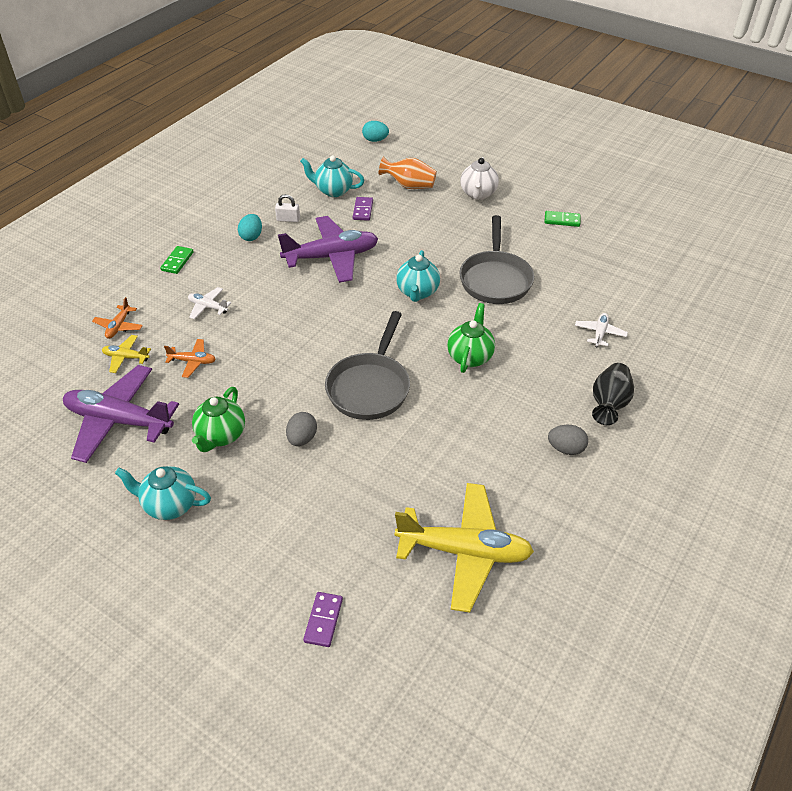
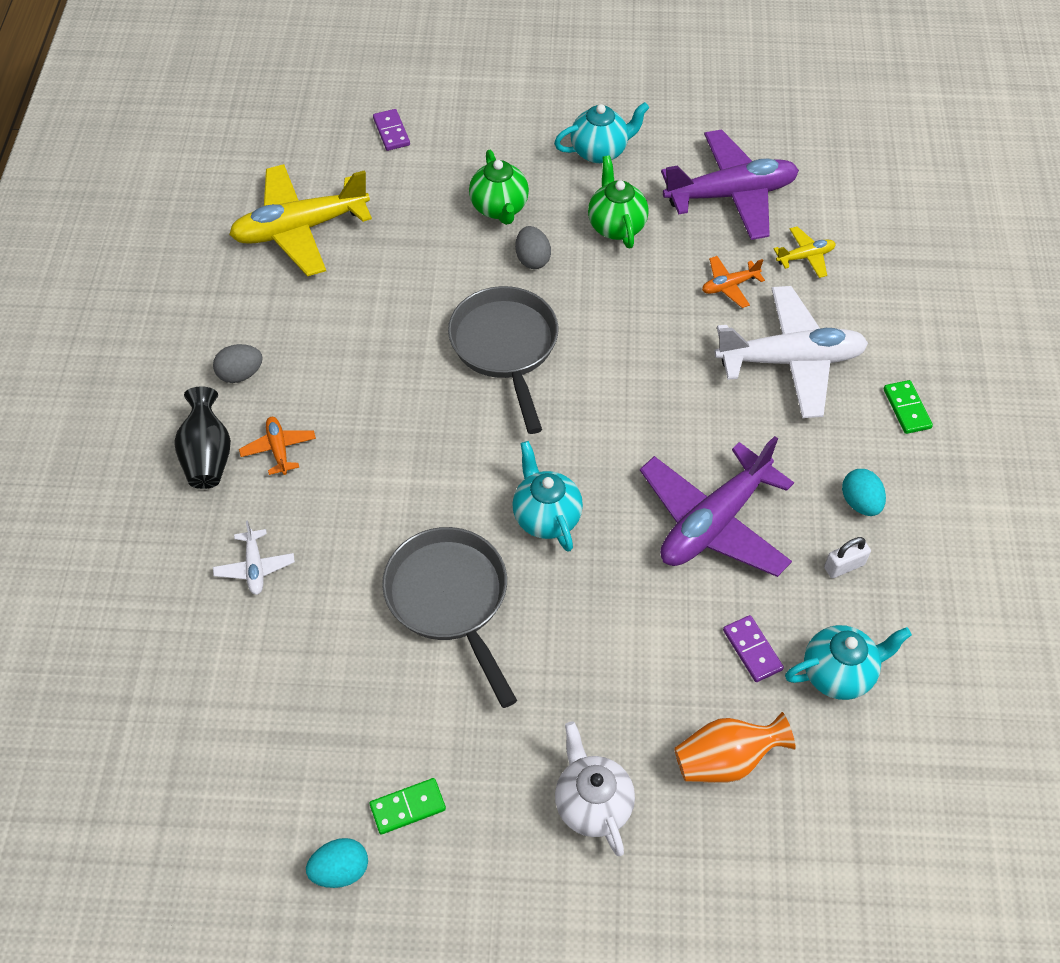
camera: 150 degrees right, 10 degrees up
(119, 326) = (859, 287): orange plane -> orange plane (279, 449)
(208, 307) = (790, 361): white plane -> white plane, size x2.24
(375, 140) = (895, 876): turquoise egg -> turquoise egg (340, 870)
(470, 356) = (412, 444): green teapot -> green teapot (499, 208)

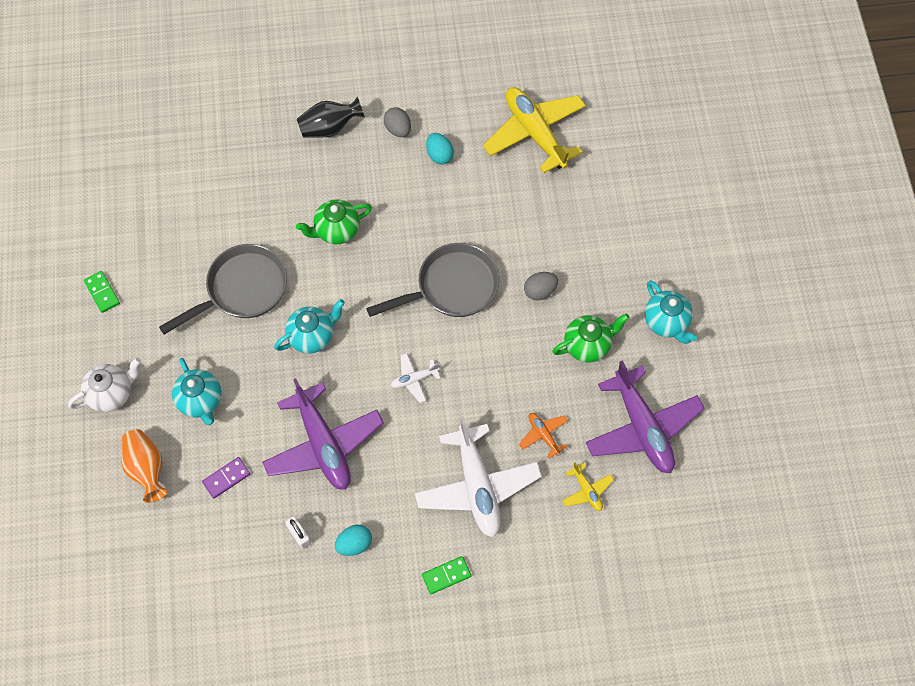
camera: 80 degrees right, 10 degrees up
(255, 567) = (251, 174): white plane -> white plane (414, 379)
(279, 449) = (341, 166): orange plane -> none
(340, 870) = (62, 265): turquoise egg -> turquoise egg (439, 155)
(391, 132) = (649, 170): purple domino -> none
(499, 208) = (586, 260): green teapot -> green teapot (336, 230)
(714, 522) = (323, 444): purple plane -> purple plane turned 150 degrees counterclockwise
(838, 673) = (215, 535): turquoise teapot -> turquoise teapot (201, 401)

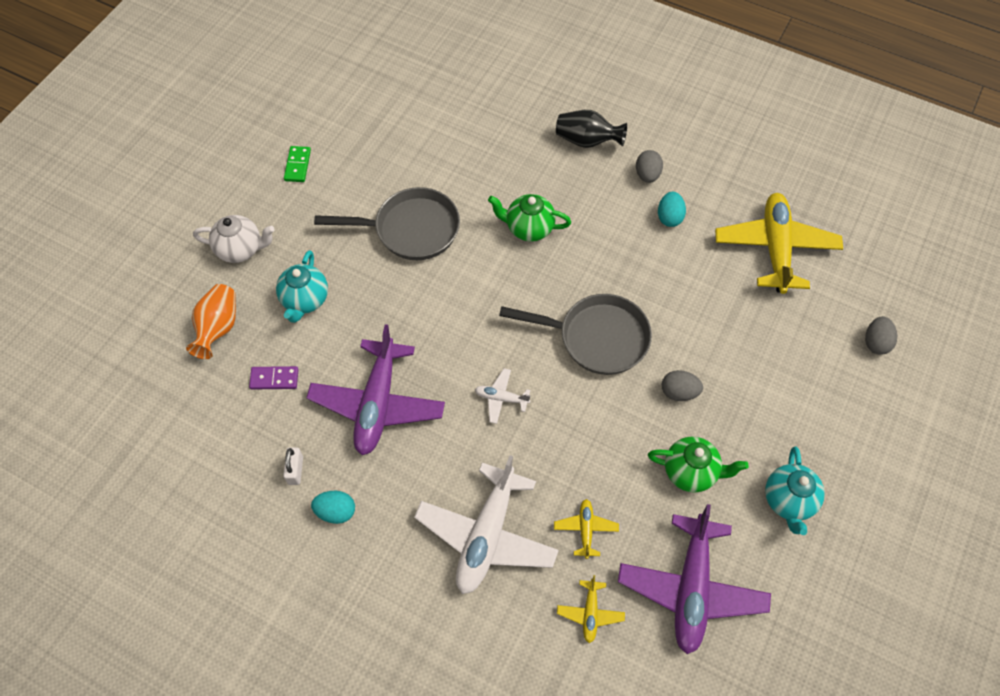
camera: 35 degrees right, 5 degrees down
(312, 336) = (440, 304): turquoise teapot -> none
(446, 575) = (395, 600): green domino -> none
(543, 435) = (585, 529): orange plane -> yellow plane
(652, 165) = (876, 342): none -> grey egg

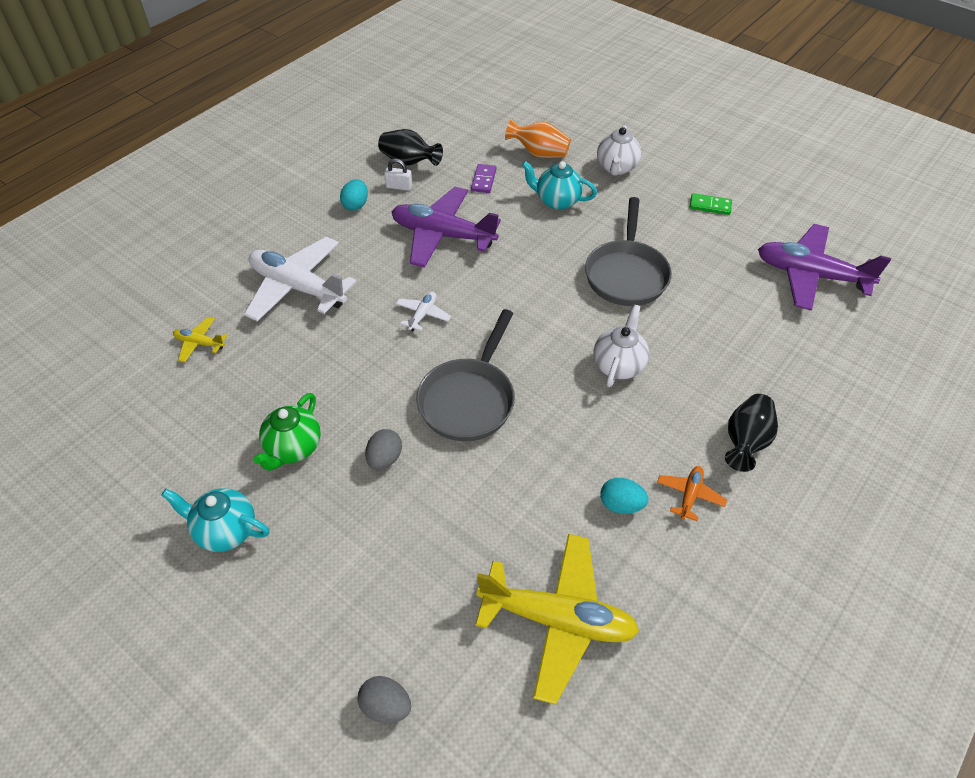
camera: 100 degrees right, 10 degrees down
(245, 470) = (409, 162): none -> black vase
(528, 228) = (618, 365): green teapot -> white teapot
(585, 529) = (273, 353): yellow plane -> none
(647, 175) = (689, 495): grey egg -> orange plane
(691, 588) = (182, 420): purple plane -> purple plane (810, 275)

